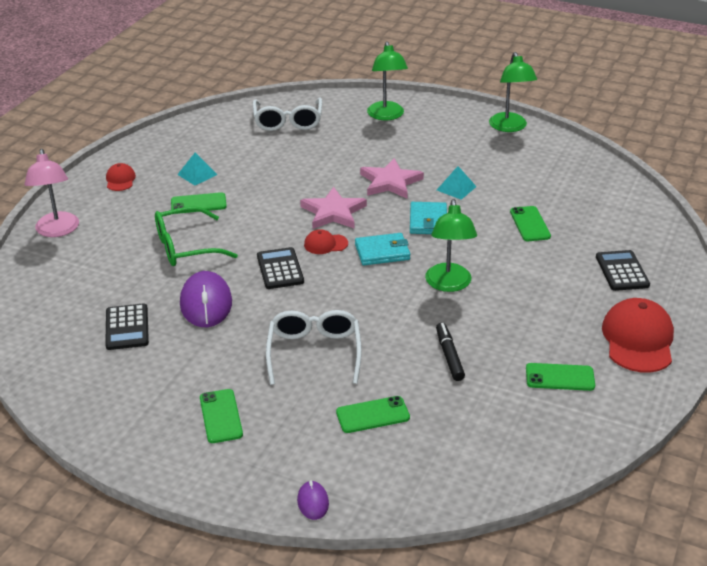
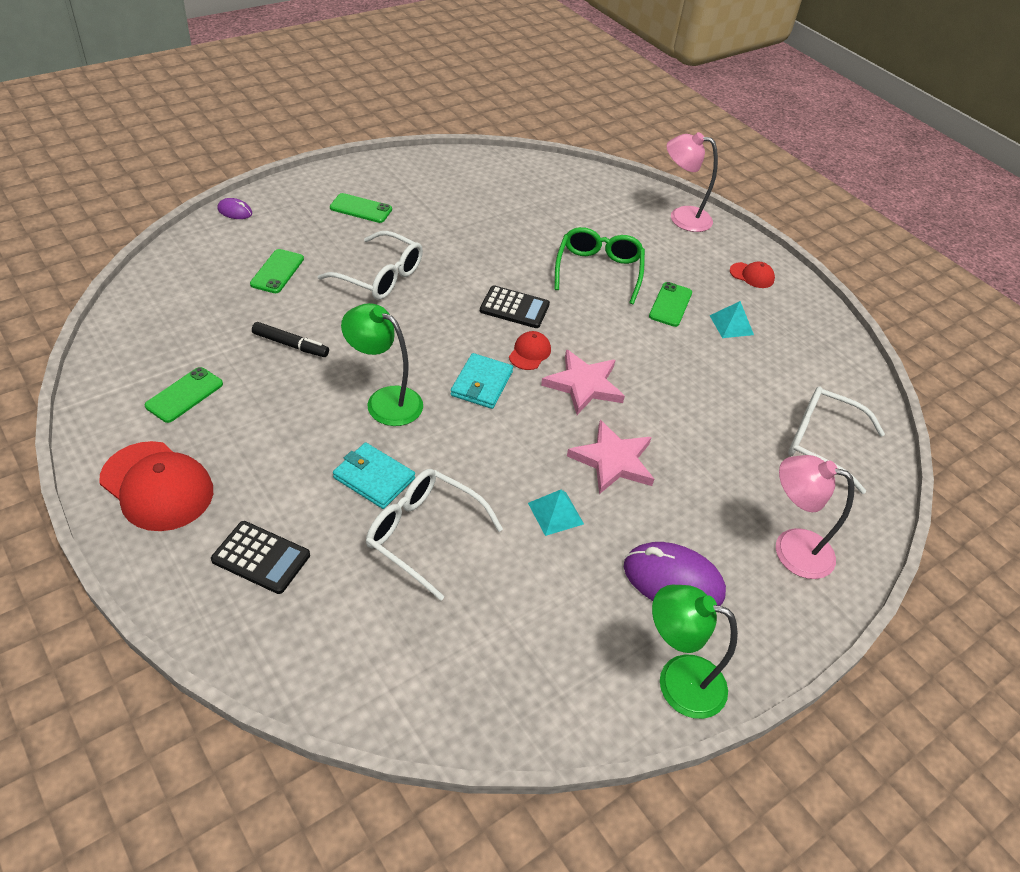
camera: 115 degrees right, 10 degrees up
(127, 327) = (508, 206): black calculator -> none
(206, 303) = (502, 251): purple mouse -> purple mouse (673, 580)
(386, 116) = (791, 548): green lamp -> pink lamp
(428, 221) = (507, 448): turquoise wallet -> turquoise wallet (374, 478)
(530, 224) = (424, 535): green phone -> white glasses

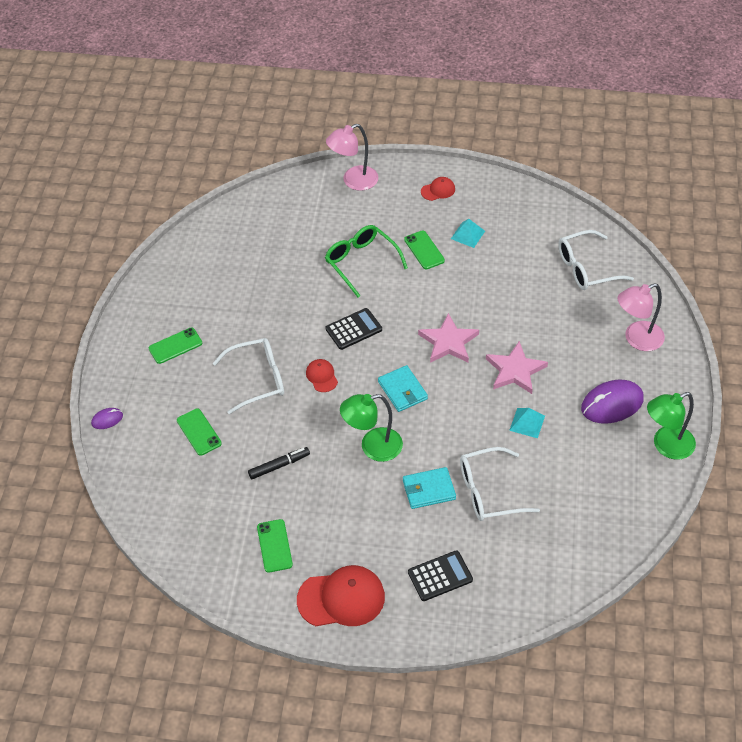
camera: 40 degrees left, 5 degrees up
(530, 353) = (399, 349): red cap -> red cap (322, 376)

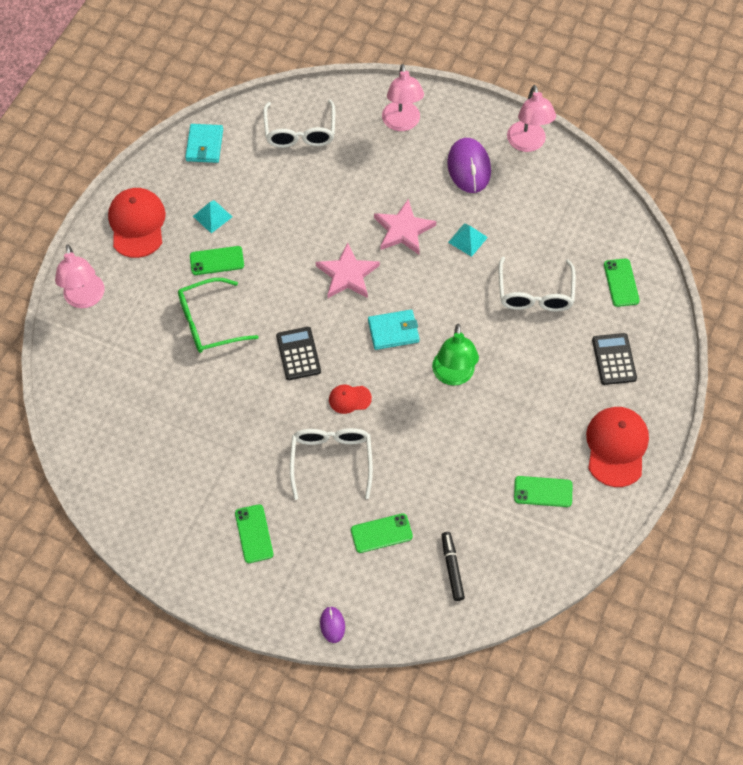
camera: 75 degrees left, 10 degrees up
(279, 466) = (449, 465): black marker -> black marker (452, 568)
(429, 490) = (518, 341): turquoise wallet -> turquoise wallet (204, 145)
(438, 190) = (137, 224): red cap -> red cap, size x1.97
(534, 564) = (621, 282): none -> green phone
(666, 446) = (528, 144): green lamp -> pink lamp

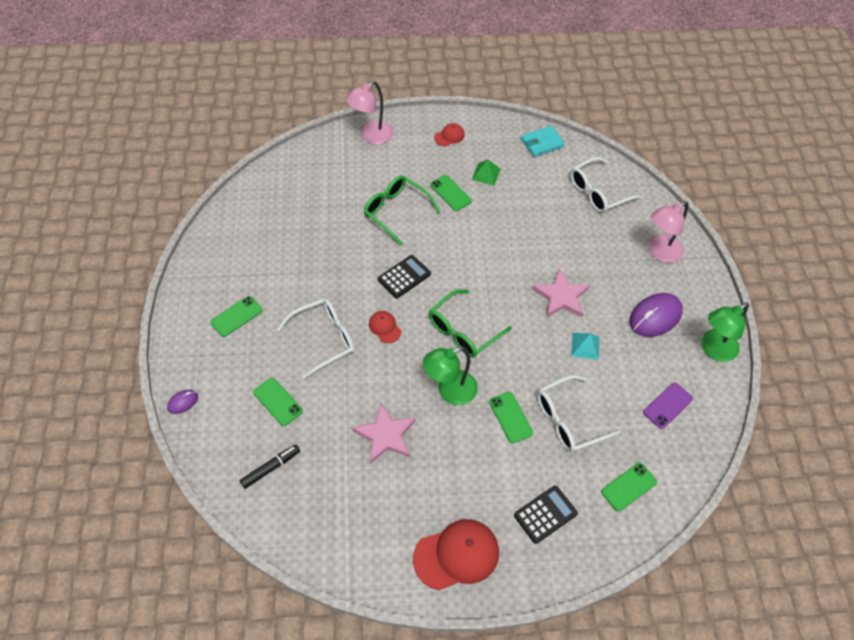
camera: 60 degrees right, 5 degrees down
(137, 224) = (449, 136): red cap -> red cap, size x0.51
(212, 216) = (486, 174): turquoise pyramid -> green pyramid
(347, 274) = (494, 277): pink star -> pink star (385, 435)
(393, 331) = (464, 330): turquoise wallet -> green glasses
(528, 144) = (713, 350): pink lamp -> green lamp
(543, 491) = (378, 510): green phone -> green phone (510, 417)
(562, 210) = (667, 405): none -> purple phone

